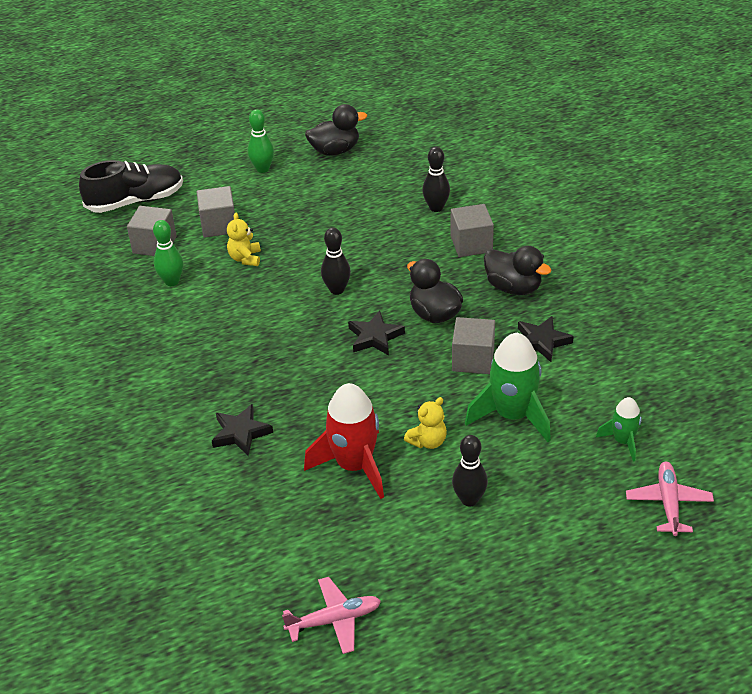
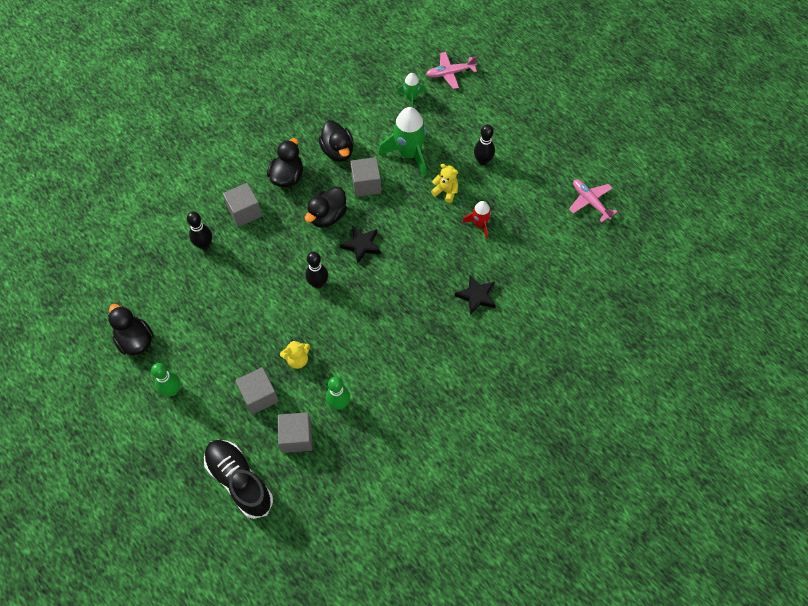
camera: 110 degrees left, 20 degrees up
(354, 466) = (479, 224): red rocket -> red rocket, size x0.54
(542, 341) = (338, 151): black star -> black duck

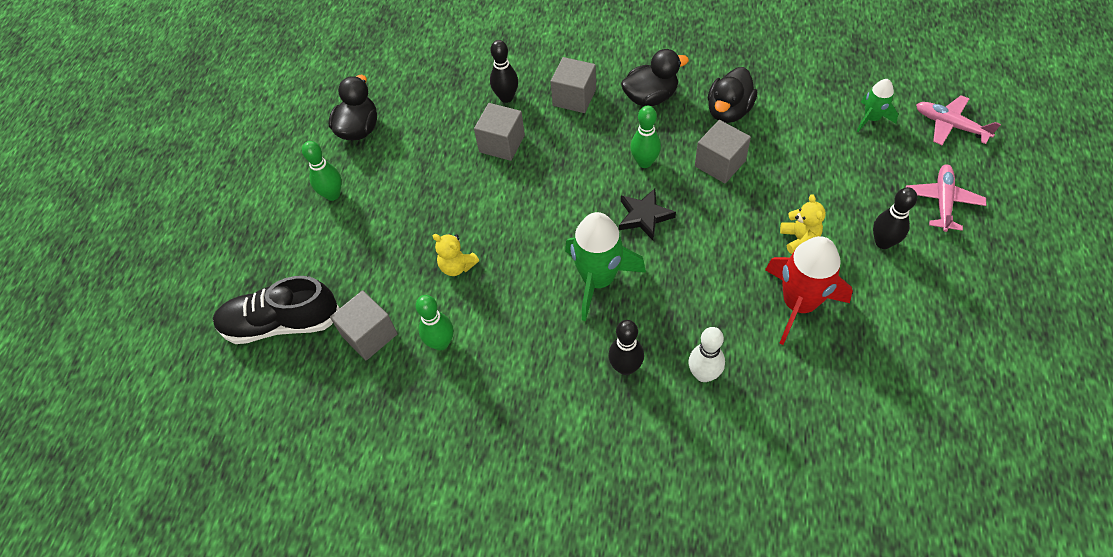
camera: 55 degrees right, 5 degrees down
(239, 481) = (281, 323): black shoe -> black shoe turned 105 degrees counterclockwise
(259, 396) = (387, 266): grey cube -> grey cube (502, 143)
(318, 283) = (560, 215): black bowling pin -> black bowling pin (625, 367)
(327, 216) = (644, 162): black duck -> green bowling pin
(409, 154) = (802, 170): green rocket -> green rocket (598, 280)
(476, 296) = (703, 374): black star -> white bowling pin
(479, 224) = (799, 304): red rocket -> red rocket, size x1.84
(590, 202) = (976, 400): pink plane -> pink plane (942, 201)

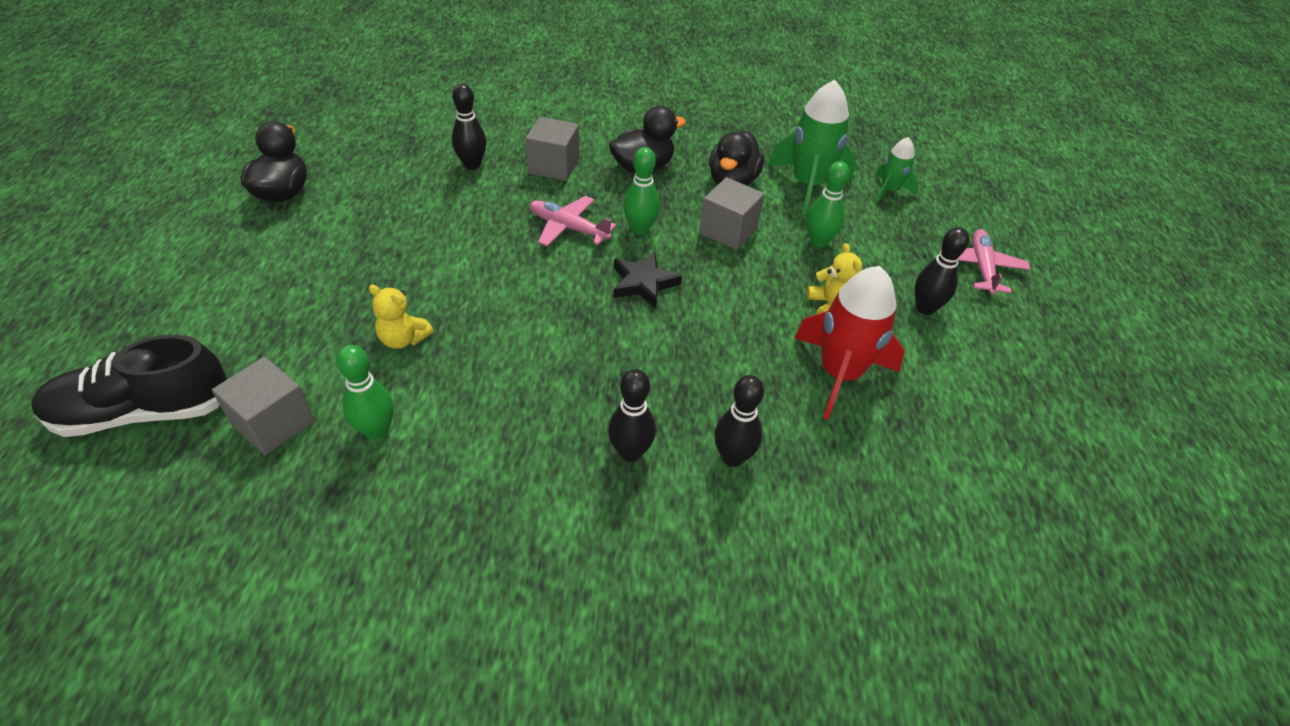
camera: 15 degrees left, 10 degrees down
(333, 195) = (239, 261): green bowling pin -> green bowling pin (818, 242)
(502, 143) = (465, 209): grey cube -> none
(598, 280) = (589, 352): green rocket -> green rocket (808, 185)
(703, 374) = (732, 457): white bowling pin -> black bowling pin
(950, 125) = (973, 198): pink plane -> pink plane (568, 228)

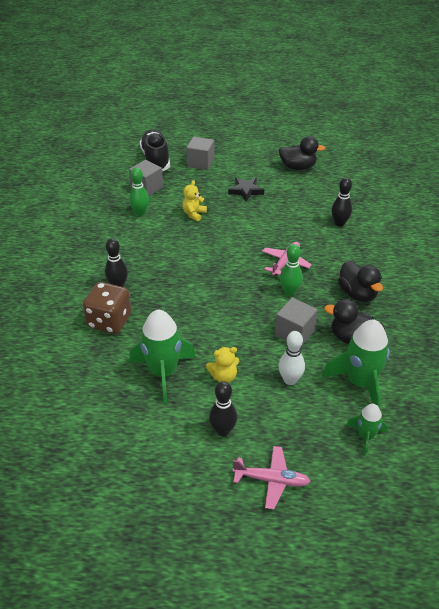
camera: 95 degrees right, 5 degrees down
(553, 166) = (347, 255): grey cube -> grey cube (200, 163)
(643, 283) = (239, 292): black star -> black star (246, 191)
(732, 457) = (109, 321): black bowling pin -> brown dice
(818, 242) = (290, 380): green bowling pin -> white bowling pin
(840, 374) = (163, 373): red rocket -> green rocket

